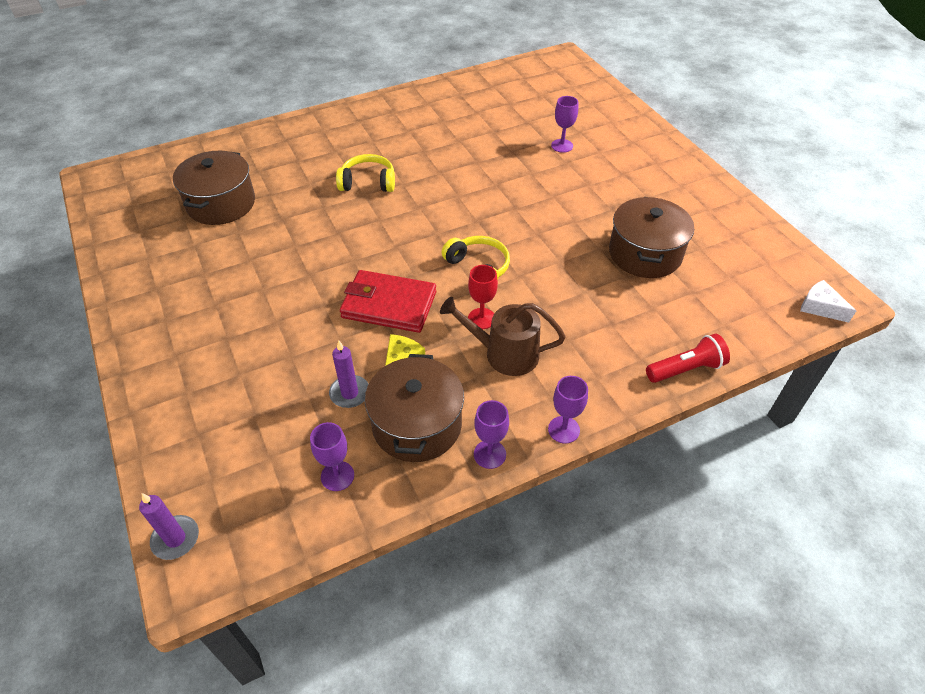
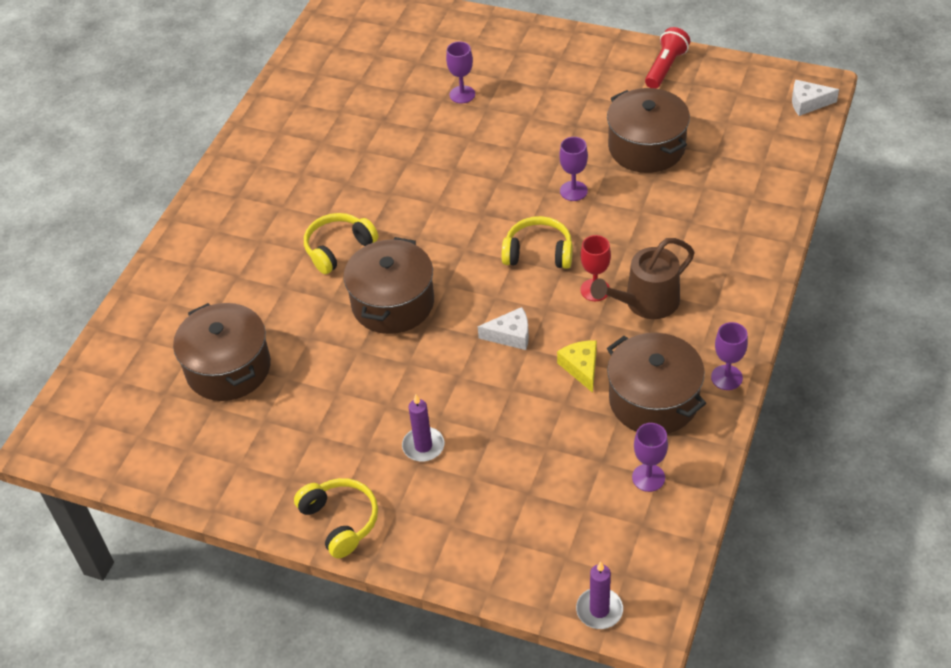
camera: 40 degrees left, 0 degrees up
(140, 334) = (340, 521): none -> yellow headphones
(350, 393) = (576, 420): purple candle -> purple candle (423, 446)
(351, 233) = (393, 303): none -> brown pot
(389, 305) = (510, 335): red wallet -> white cheese
(563, 429) = (751, 322): purple goblet -> purple goblet (573, 191)
(686, 369) = (776, 216): red flashlight -> red flashlight (665, 67)

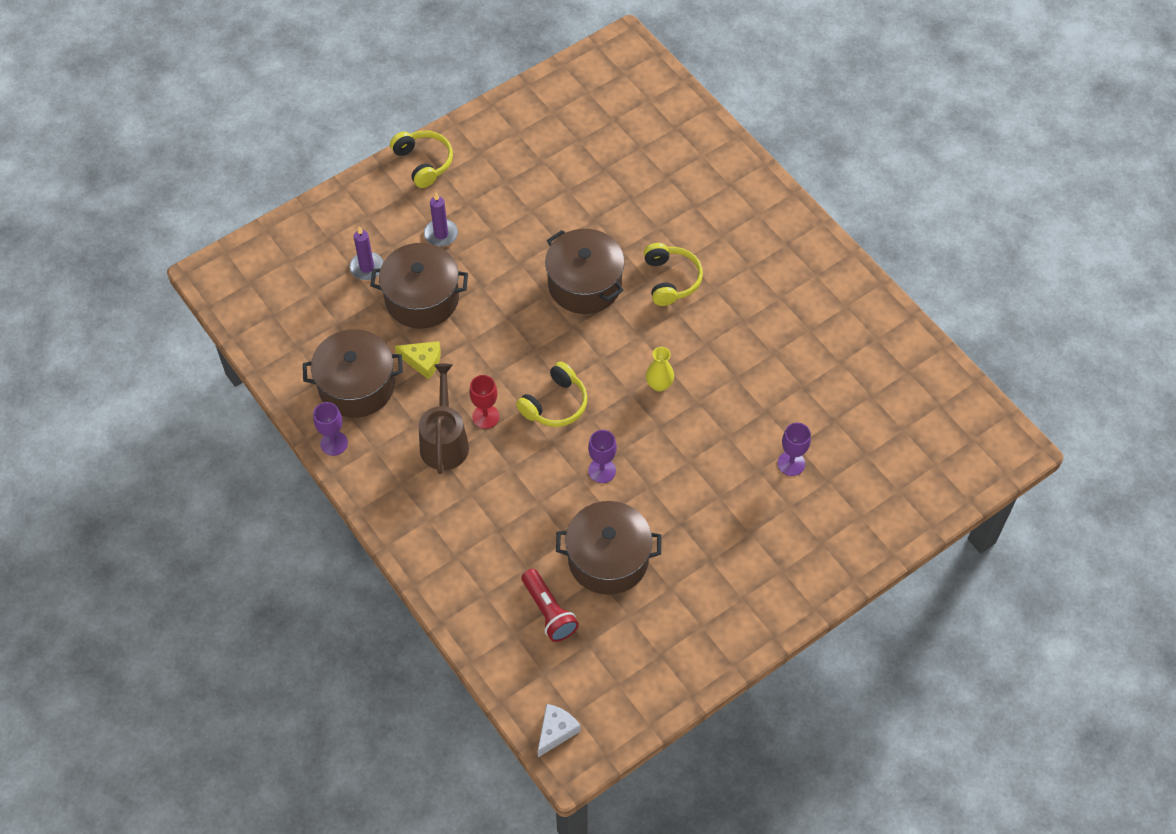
camera: 120 degrees right, 10 degrees up
(228, 368) = (606, 162): brown pot -> brown pot (422, 298)
(340, 521) = (423, 162): yellow headphones -> yellow headphones turned 120 degrees counterclockwise
(457, 200) = (659, 384): none -> yellow vase
(510, 335) = (490, 337): white cheese -> none
(599, 610) = (239, 255): purple candle -> purple candle (367, 267)
(648, 477) = (301, 341): purple goblet -> none
(665, 67) = (699, 649): red flashlight -> red flashlight (548, 612)

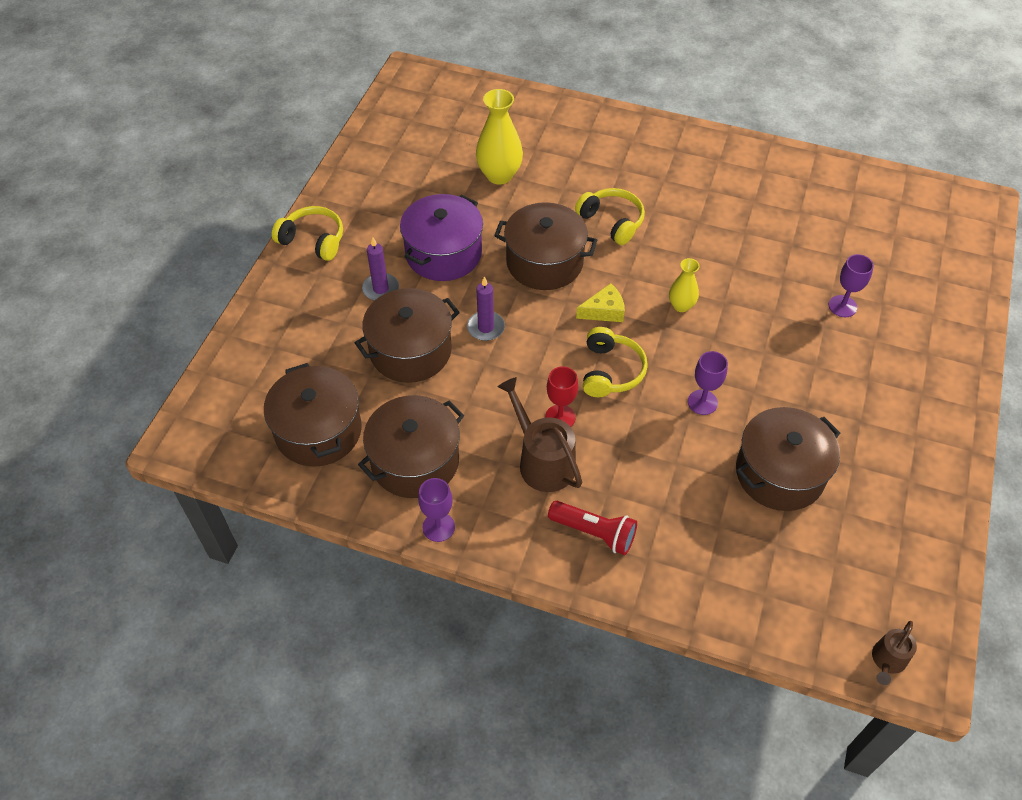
camera: 35 degrees left, 5 degrees down
(309, 322) = (318, 431): none -> brown pot
(367, 267) = (334, 353): purple candle -> purple candle (486, 328)
(423, 361) = (459, 403): yellow cheese -> yellow cheese (604, 311)
(512, 231) = (443, 253): none -> purple pot
(548, 612) = (775, 553): red flashlight -> red flashlight (594, 533)
(556, 731) = (887, 660): white cheese -> brown watering can
(616, 185) = (499, 175): none -> yellow vase

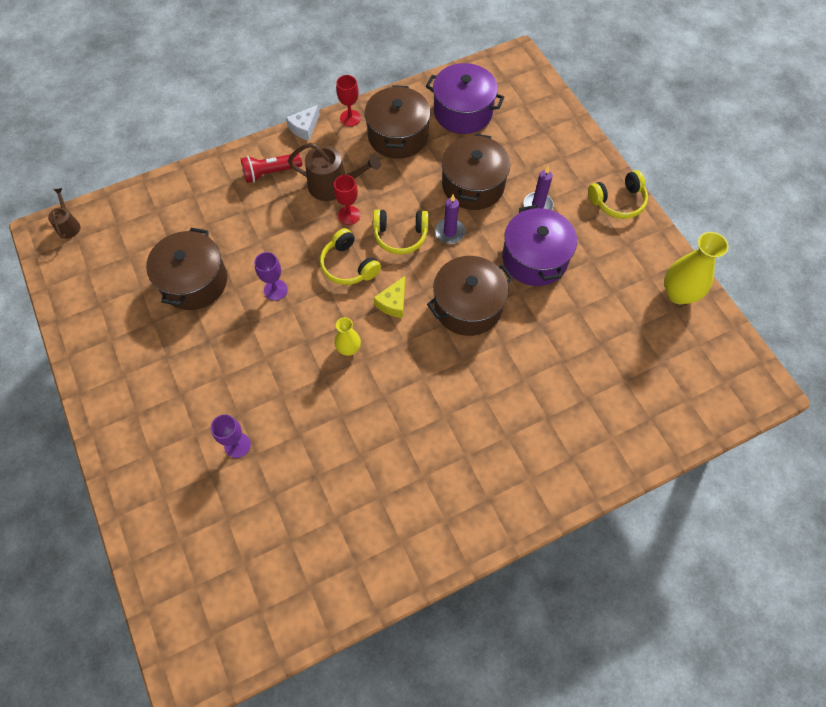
camera: 135 degrees right, 10 degrees up
(318, 431) = (463, 112): brown pot -> purple pot
(438, 527) = (350, 118): purple goblet -> red goblet
(499, 175) = (579, 351): yellow vase -> yellow vase (678, 293)
(501, 559) = (304, 127): none -> white cheese
(612, 221) = (461, 379): yellow headphones -> yellow headphones (400, 236)

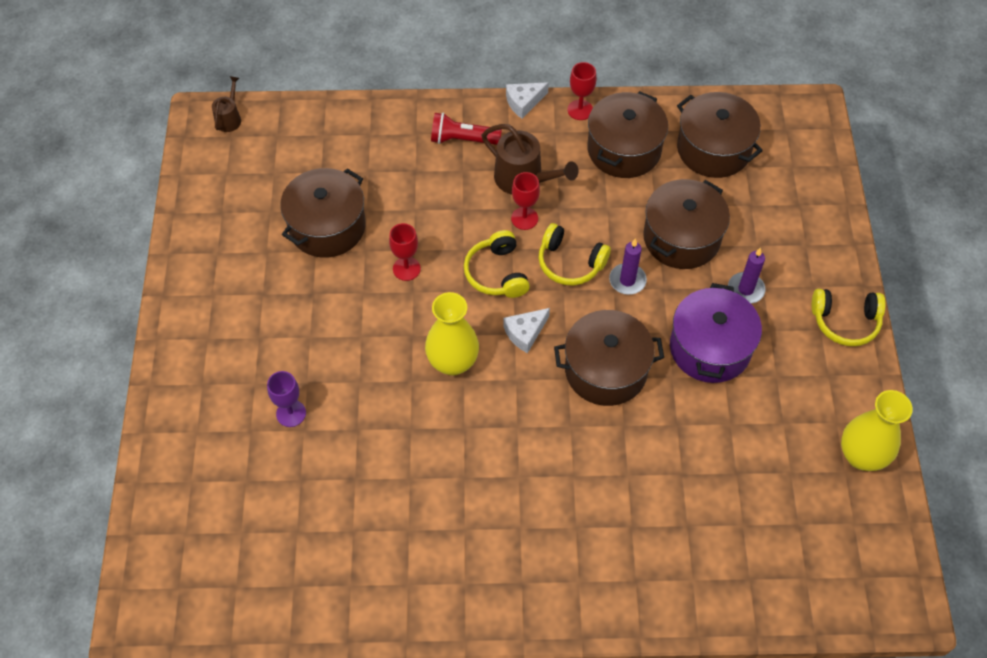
camera: 25 degrees right, 5 degrees down
(275, 290) = (406, 269): purple goblet -> red goblet
(348, 349) = (453, 362): yellow vase -> yellow vase, size x1.74
(393, 302) = (525, 333): yellow cheese -> white cheese
(463, 112) = (713, 149): purple pot -> brown pot

